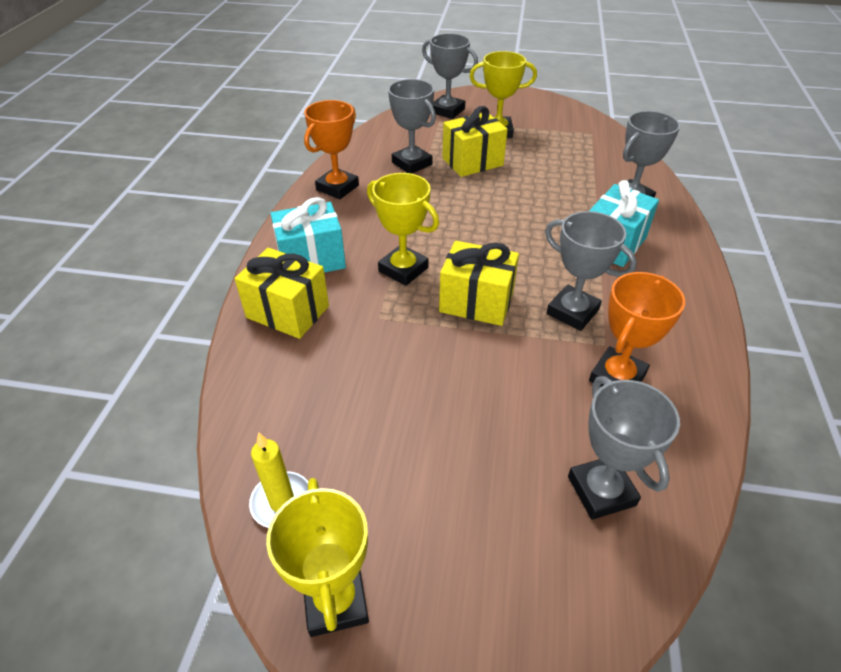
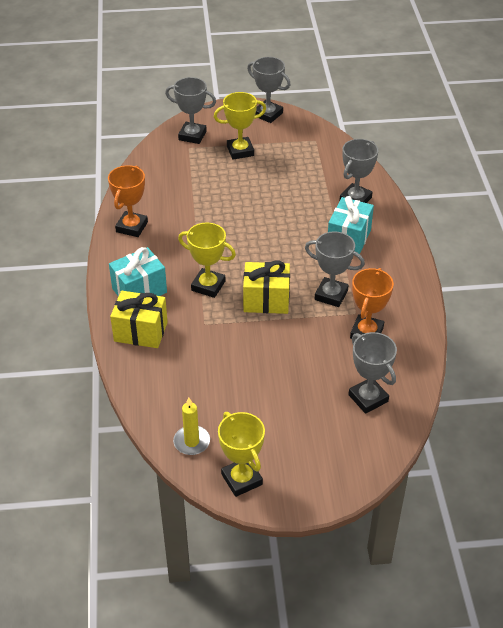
camera: 15 degrees left, 0 degrees up
(412, 163) = (181, 194): grey trophy -> grey trophy (268, 114)
(472, 162) = (229, 185): yellow gift -> none

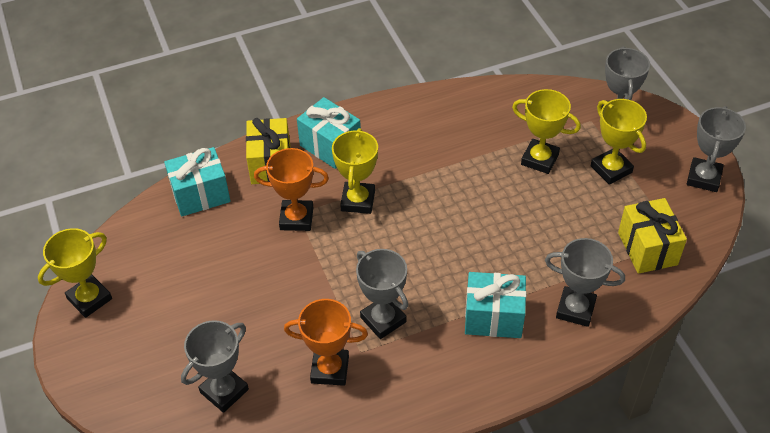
camera: 75 degrees right, 5 degrees up
(132, 227) = (427, 111): orange trophy -> orange trophy (296, 218)
(153, 384) = (201, 195): none -> turquoise gift
(191, 442) = (131, 245): yellow candle -> none
(214, 181) = (539, 159): none -> yellow trophy
(266, 300) = (352, 258): yellow gift -> yellow gift (647, 248)
(331, 295) = (383, 319): grey trophy -> grey trophy turned 45 degrees counterclockwise

